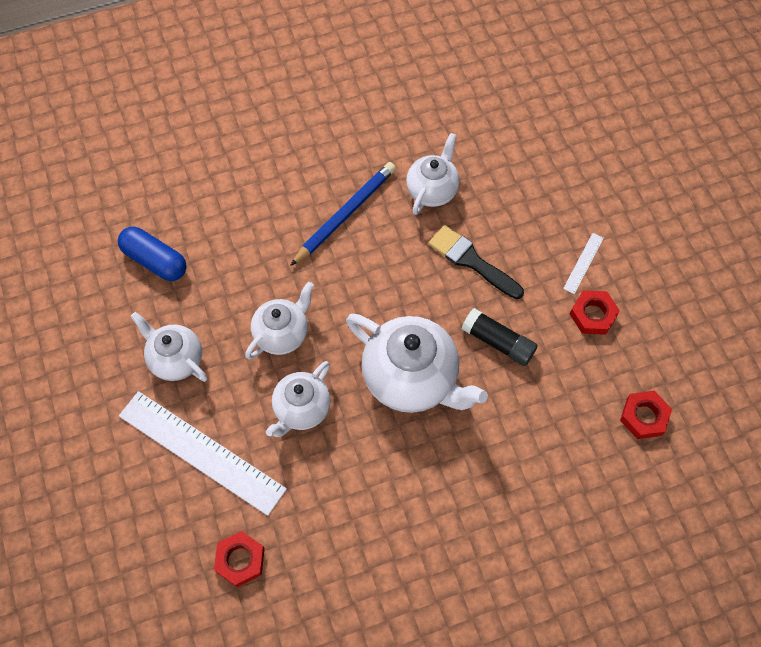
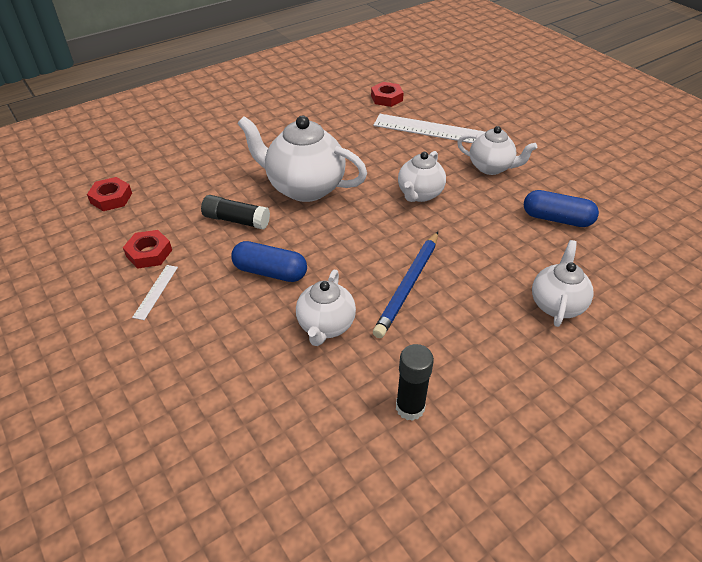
camera: 165 degrees right, 20 degrees down
(301, 409) = (382, 159): white teapot -> white teapot (556, 304)
(387, 108) = (410, 407): none -> black glue stick
(471, 261) = (270, 272): black brush -> blue capsule

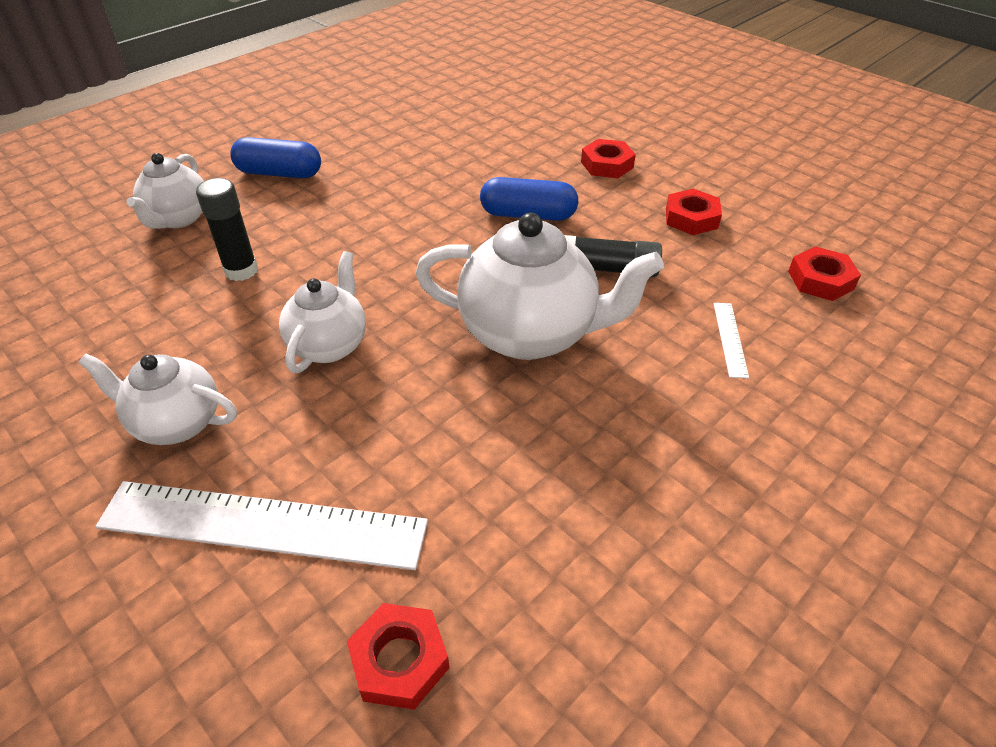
camera: 170 degrees right, 0 degrees up
(156, 291) = (647, 184): white ruler -> white ruler (730, 339)
(173, 321) = (607, 165): none -> red nut
(326, 326) = (446, 176): white teapot -> none
(408, 285) = (355, 218): blue pencil -> none
(410, 407) = (358, 134): black glue stick -> black glue stick (241, 270)
(557, 219) = (108, 327): blue capsule -> blue capsule (279, 173)

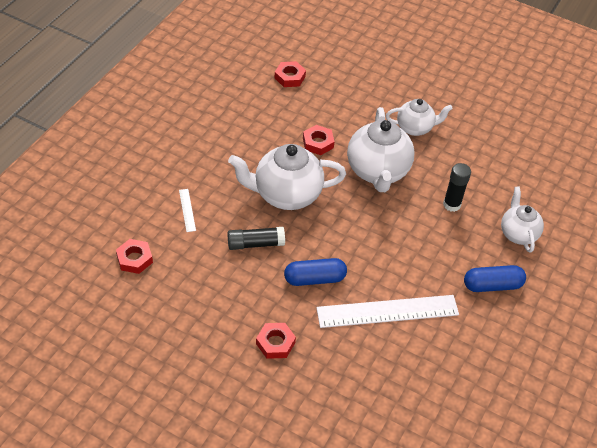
camera: 160 degrees right, 5 degrees up
(262, 525) = (355, 102): white ruler -> white ruler (387, 311)
(329, 345) = (377, 171): white teapot -> white teapot, size x1.67
(691, 218) = (211, 297): red nut -> red nut (318, 143)

